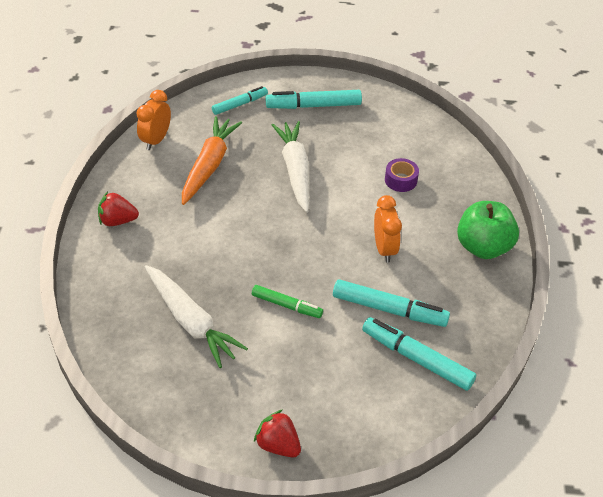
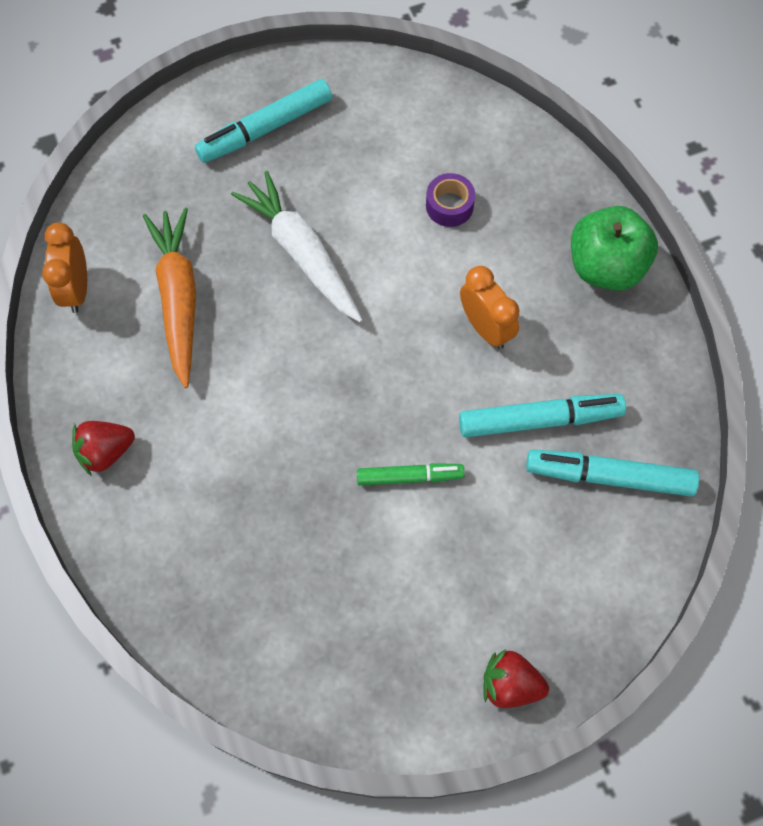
camera: 25 degrees left, 20 degrees up
(191, 321) = (301, 563): white carrot -> none
(240, 104) = (160, 172): turquoise marker -> none

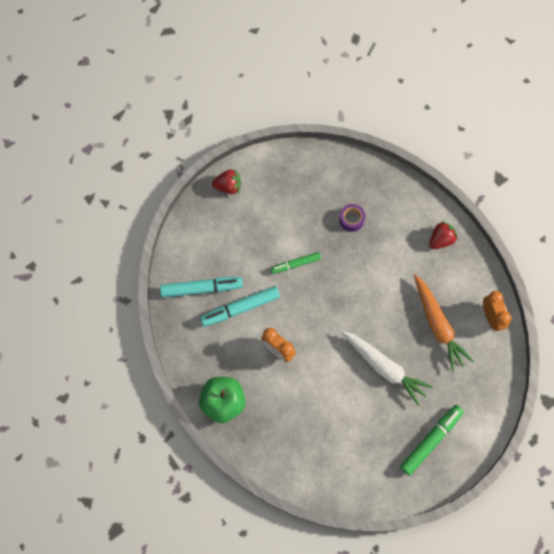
camera: 165 degrees right, 5 degrees up
(265, 129) = (431, 440): turquoise marker -> green marker
(449, 206) = (315, 417): purple tape -> purple tape (351, 219)

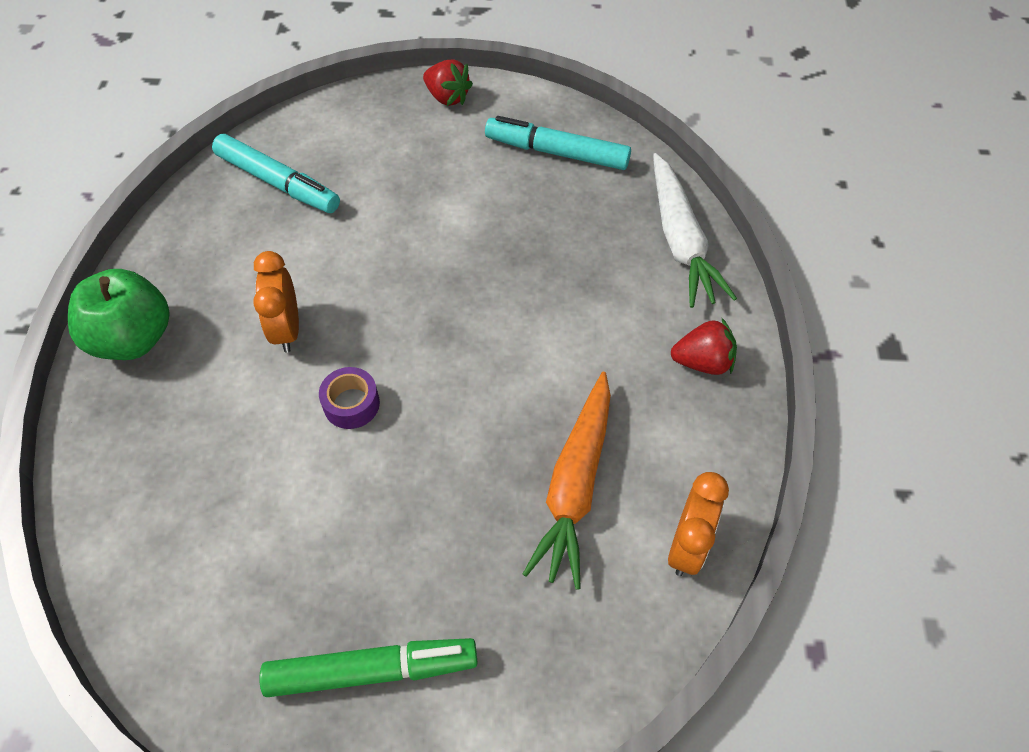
camera: 40 degrees right, 15 degrees down
(240, 308) = (299, 240): turquoise marker -> turquoise marker (557, 152)
(295, 264) = (436, 240): green marker -> none
(351, 219) = (580, 241): purple tape -> purple tape (351, 404)
(384, 367) = (417, 480): white carrot -> white carrot (680, 241)

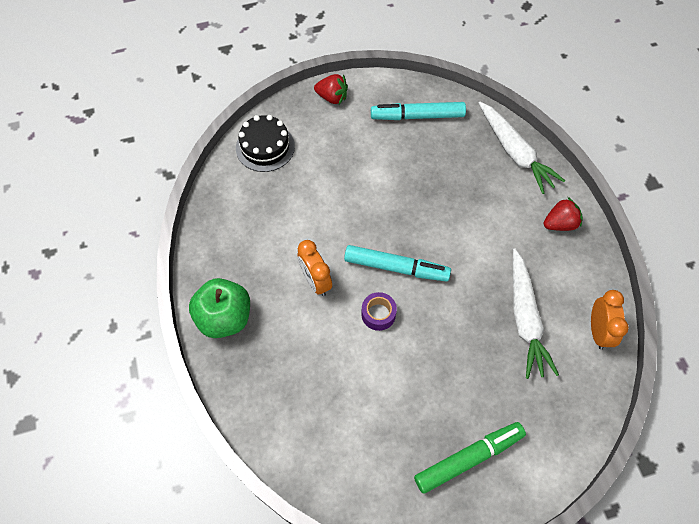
camera: 20 degrees left, 5 degrees up
(278, 183) = (257, 188): turquoise marker -> turquoise marker (396, 267)
(319, 135) = (265, 147): none -> black cake
(575, 485) = (525, 319): orange carrot -> white carrot

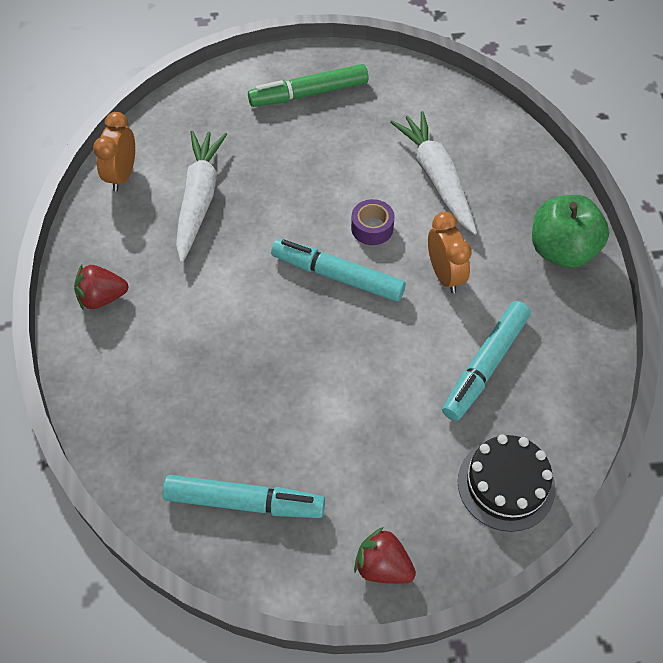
camera: 170 degrees left, 5 degrees down
(281, 217) = (485, 365): none -> turquoise marker
(515, 153) = (114, 411): white carrot -> white carrot (436, 178)

